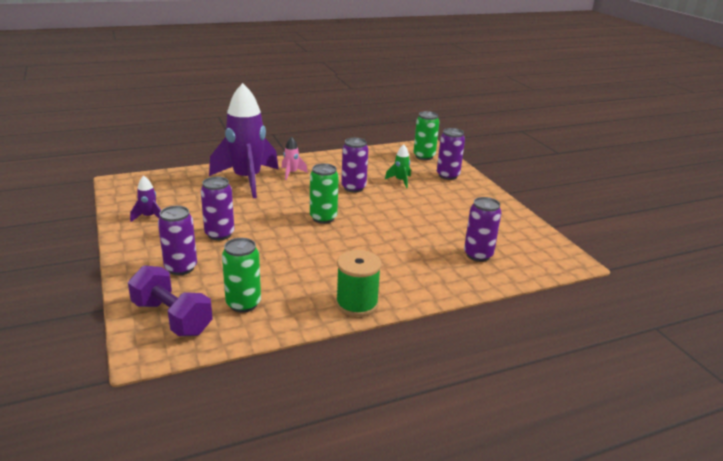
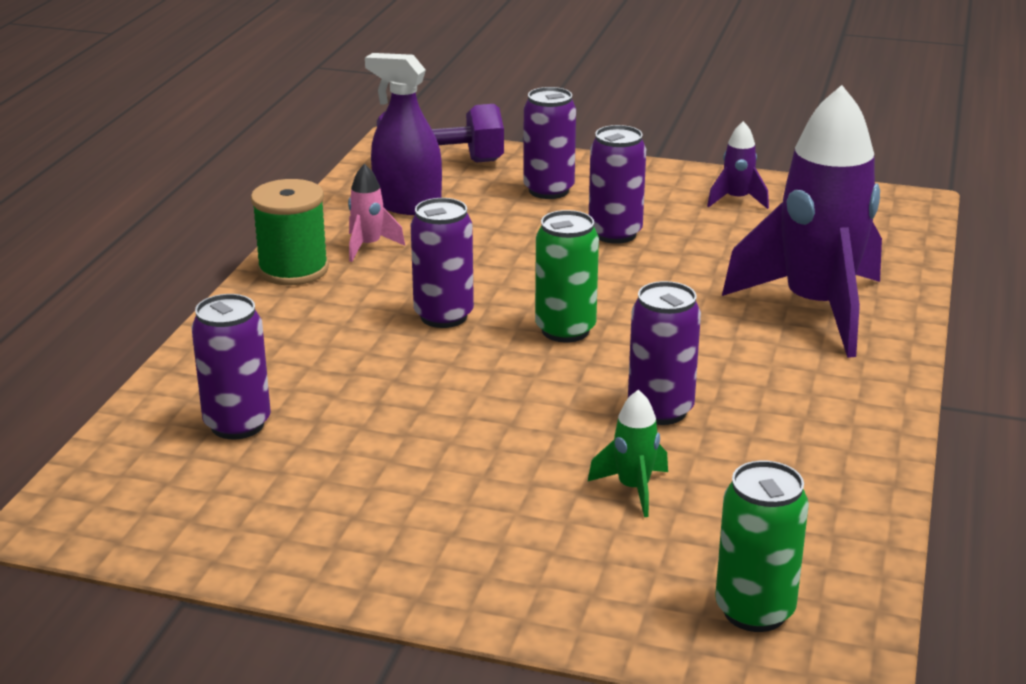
camera: 130 degrees right, 0 degrees up
(243, 304) = (407, 205): green can -> purple spray bottle
(291, 173) = (810, 365): pink rocket -> pink rocket (368, 246)
(447, 176) = (588, 582): purple can -> purple can (443, 316)

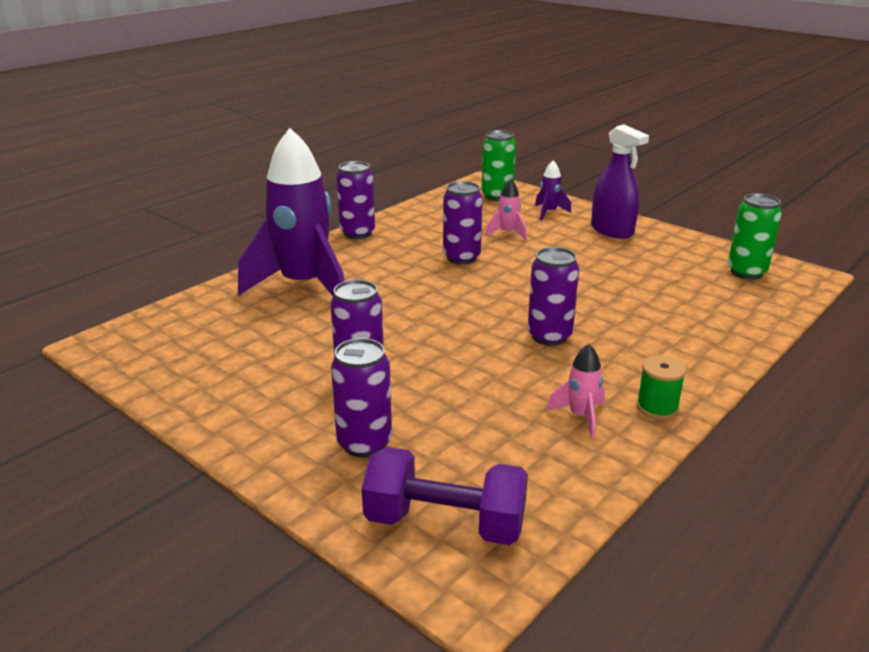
camera: 155 degrees left, 0 degrees up
(237, 424) = (708, 299): purple can -> purple can (357, 233)
(293, 269) = (657, 407): green spool -> green spool, size x0.64
(407, 205) = (519, 462): purple spray bottle -> purple spray bottle (612, 230)
(565, 330) = (473, 308): green can -> green can (746, 272)
(633, 489) = (507, 233): green rocket -> pink rocket
(737, 200) = (218, 383): purple rocket -> purple rocket (549, 213)

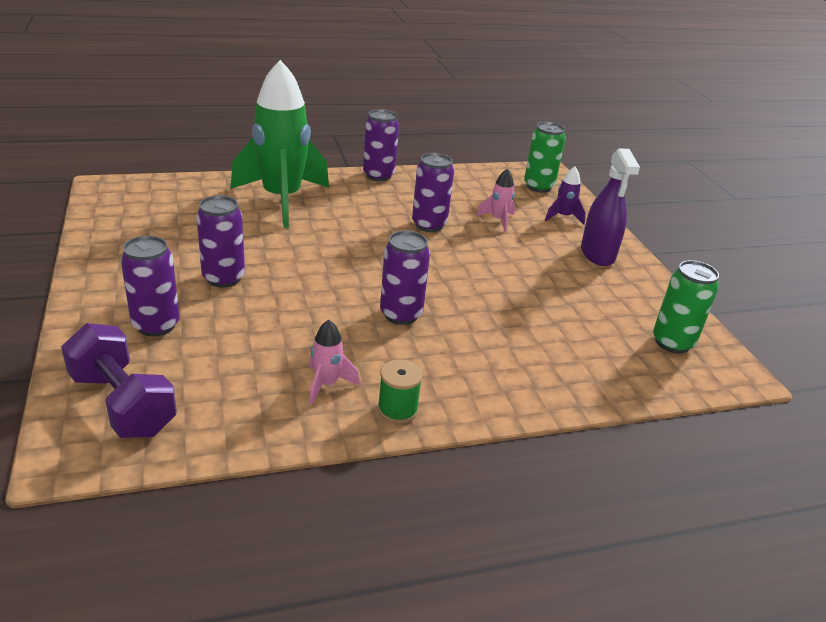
camera: 30 degrees right, 5 degrees up
(304, 286) = (282, 200): purple rocket -> green rocket

